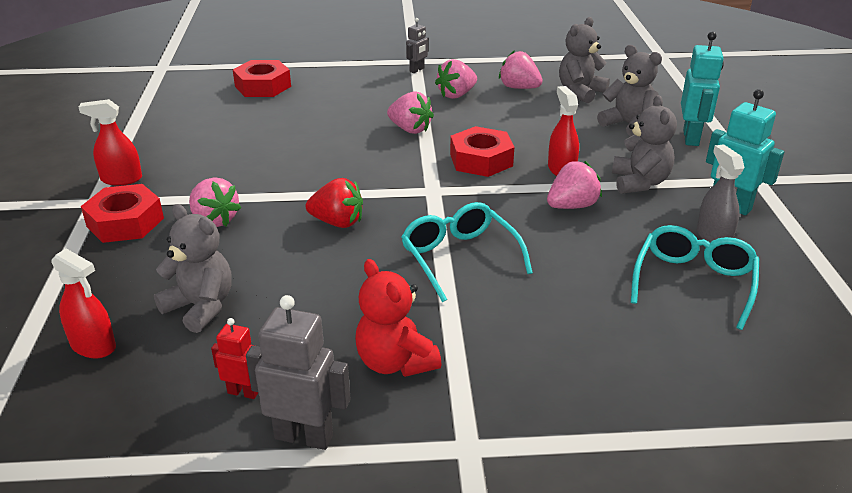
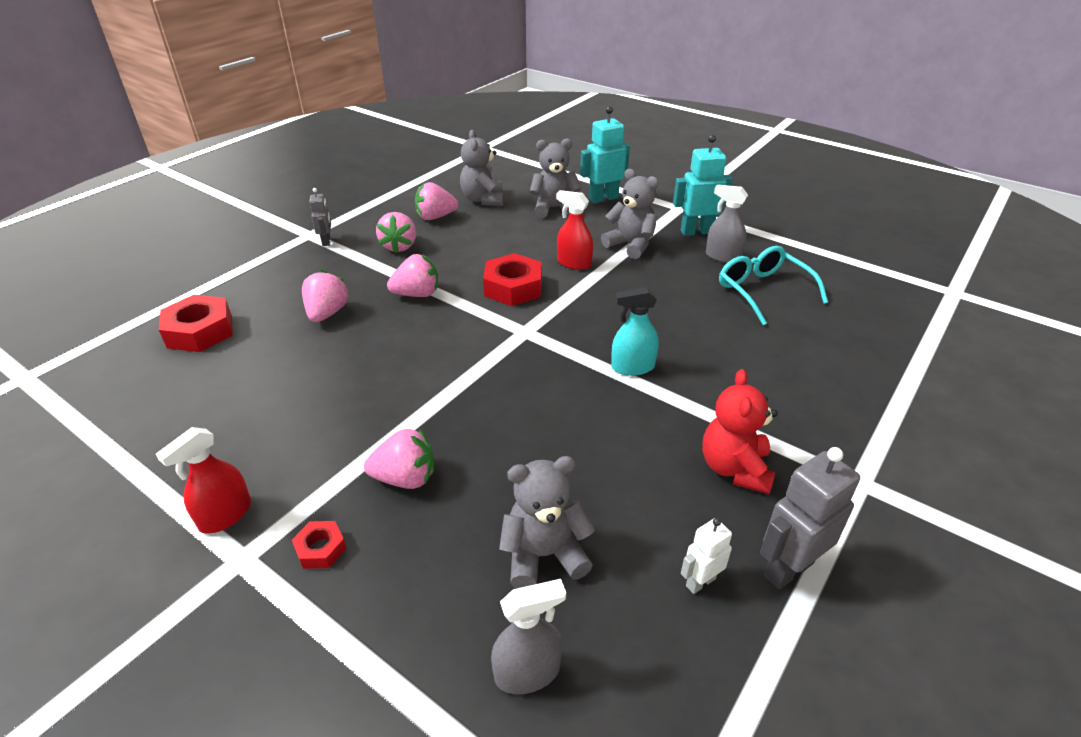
camera: 50 degrees left, 5 degrees up
(93, 346) = (527, 672): red spray bottle -> grey spray bottle
(125, 222) = (321, 549): red nut -> red nut, size x0.52
(243, 392) = (700, 582): red robot -> white robot
(337, 222) = (508, 403): red strawberry -> none
(395, 362) = (734, 468): red teddy bear -> red teddy bear turned 90 degrees clockwise
(459, 257) = (632, 367): turquoise glasses -> turquoise spray bottle
(572, 206) = (625, 285): pink strawberry -> pink strawberry (327, 313)
(691, 138) = (603, 198): turquoise robot -> turquoise robot turned 75 degrees counterclockwise

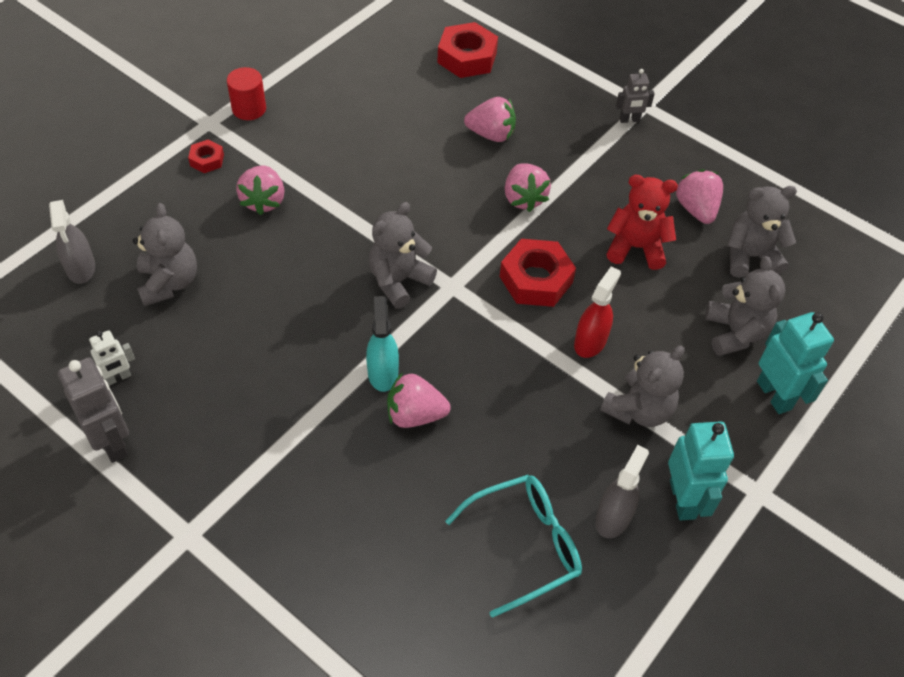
camera: 90 degrees right, 15 degrees up
(225, 515) = (249, 109): red spray bottle -> red cylinder
(399, 246) = (622, 179): pink strawberry -> pink strawberry (415, 415)
(522, 363) = (398, 281): none -> grey teddy bear
(700, 582) = (118, 378): white robot -> white robot turned 90 degrees clockwise
(734, 468) = (226, 431): red teddy bear -> red teddy bear (636, 247)

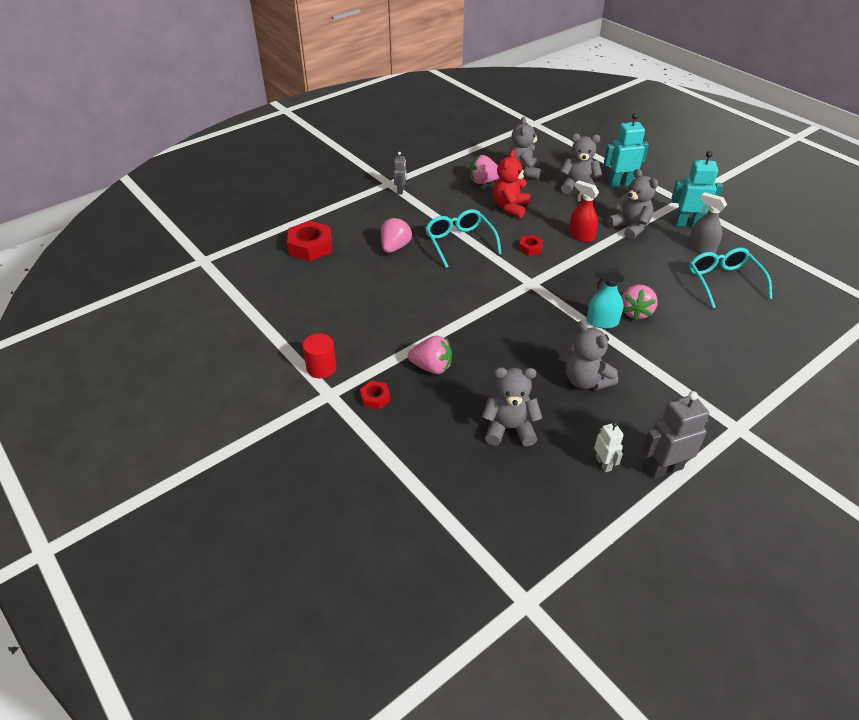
camera: 75 degrees left, 10 degrees down
(81, 268) = (484, 487): grey spray bottle -> none
(398, 281) = (523, 306): grey teddy bear -> grey teddy bear (586, 381)
(523, 198) = (459, 242): pink strawberry -> turquoise glasses
(536, 279) = (530, 248): red nut -> red nut, size x0.52

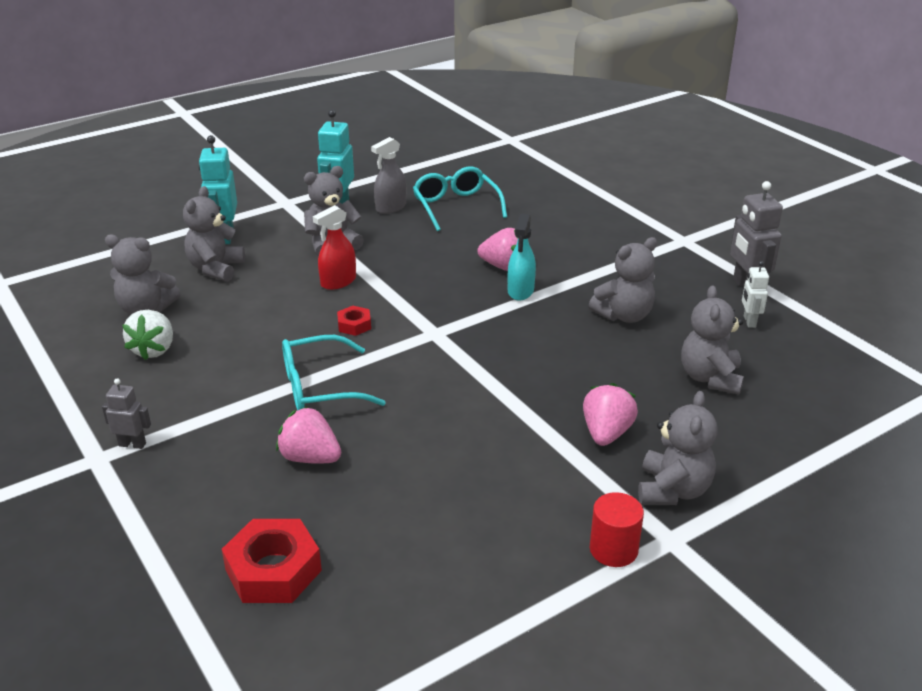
camera: 85 degrees left, 10 degrees down
(375, 398) = (673, 490): red nut -> grey teddy bear
(483, 181) = (154, 350): pink strawberry -> white strawberry
(510, 207) = (242, 331): red teddy bear -> none
(603, 464) = (749, 321): white robot -> white robot turned 75 degrees counterclockwise
(723, 281) = (456, 206): turquoise glasses -> turquoise glasses turned 75 degrees clockwise

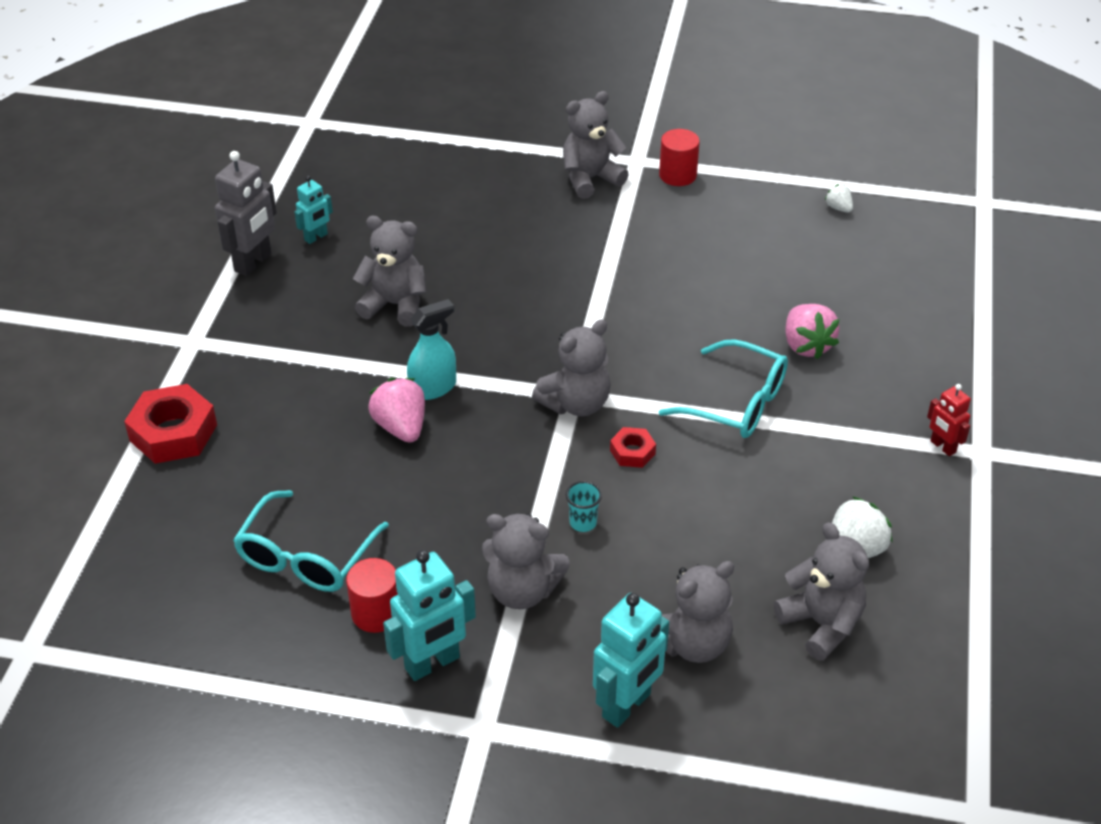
camera: 135 degrees left, 10 degrees up
(132, 444) = (942, 447): grey robot -> red robot
(273, 570) = (904, 285): red nut -> red nut (173, 432)
(338, 282) = (583, 523): red spray bottle -> turquoise cup
(390, 207) = (376, 613): grey spray bottle -> red cylinder
(422, 622) = (838, 208): none -> white strawberry
(606, 433) = (572, 232): pink strawberry -> none
(710, 378) = (433, 220): grey teddy bear -> grey teddy bear (576, 404)
(749, 321) = (316, 237): white robot -> turquoise robot

